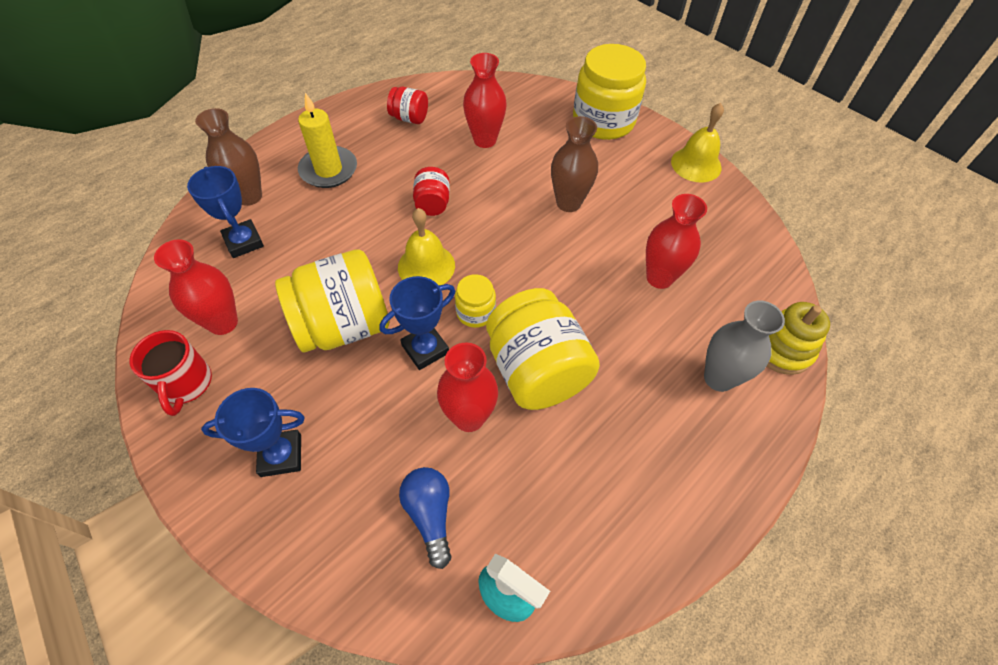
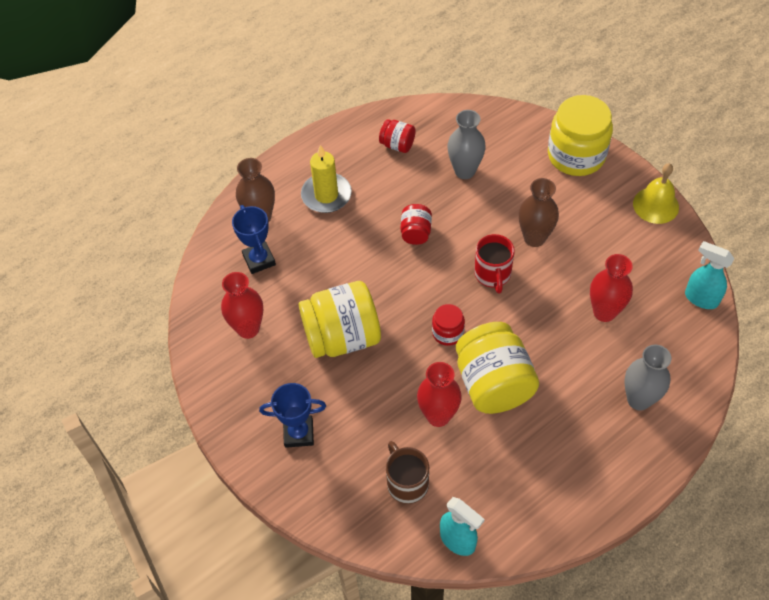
camera: 10 degrees right, 0 degrees up
(186, 384) = (225, 376): red mug -> red mug (493, 275)
(425, 349) = (406, 360): blue trophy -> none
(426, 266) = (409, 290): yellow bell -> none
(430, 514) = (406, 483): blue light bulb -> brown mug
(475, 312) = (447, 332): yellow jar -> red jar
(485, 140) = (465, 171): red vase -> grey vase
(765, 257) = (700, 298): none -> turquoise spray bottle
(782, 349) = (696, 379): yellow stacking toy -> none

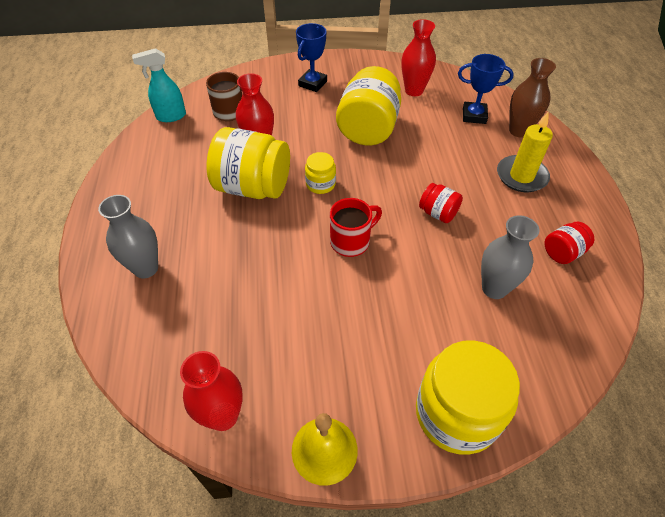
camera: 120 degrees right, 5 degrees down
(447, 332) = (320, 184): red jar -> yellow jar
(493, 275) = (351, 241): red mug -> red mug turned 120 degrees clockwise
(534, 238) = (368, 297): brown vase -> none
(604, 312) = (243, 300): red vase -> red vase (223, 416)
(700, 298) = (178, 397): turquoise spray bottle -> none

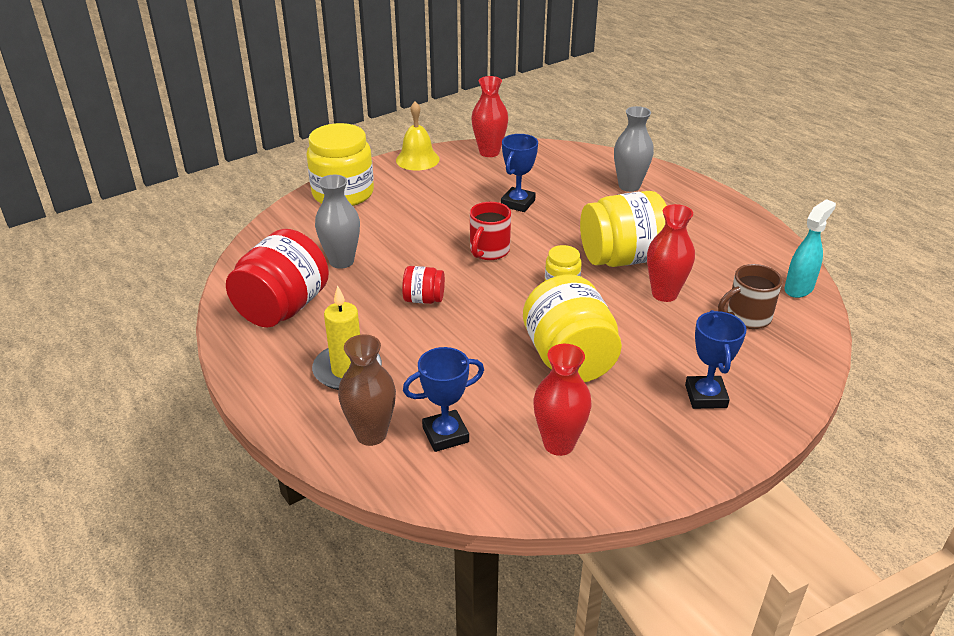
camera: 150 degrees right, 15 degrees down
(273, 295) = (518, 203): none -> blue trophy
(563, 252) = (283, 308): red jar -> red jar, size x2.04

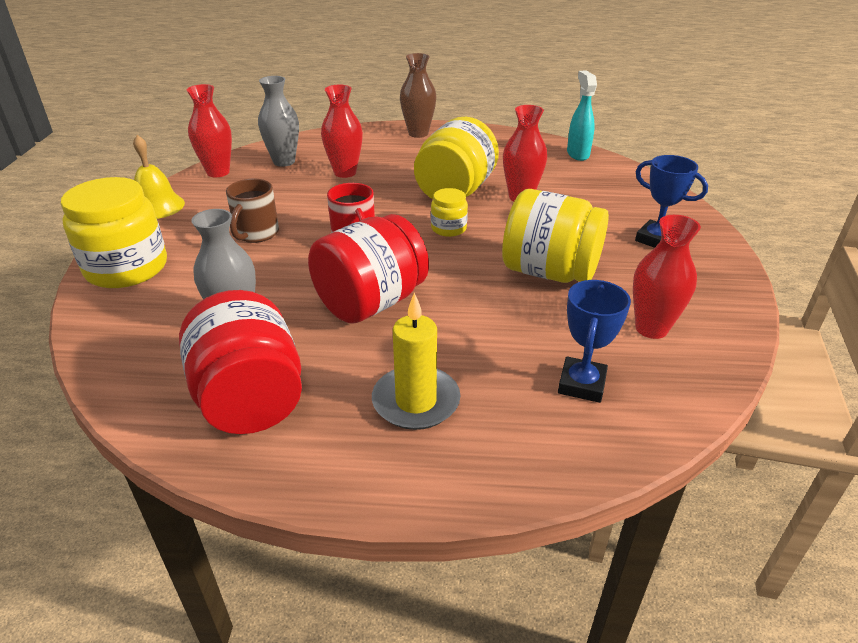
camera: 50 degrees left, 0 degrees up
(371, 434) = (535, 433): brown vase -> brown vase (418, 133)
(424, 299) = (371, 302): red jar -> red jar, size x2.04
(518, 203) = (312, 195): blue trophy -> none
(570, 197) = (345, 172): none -> red vase
(629, 186) = (372, 147): grey vase -> grey vase (284, 162)
(746, 317) = (586, 184): brown mug -> brown mug (256, 234)

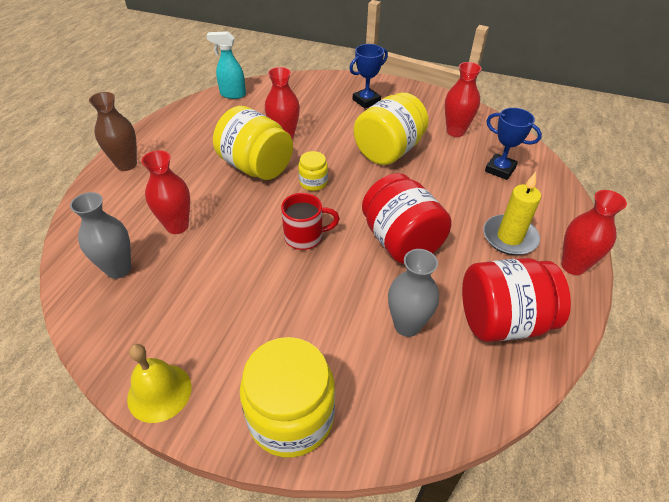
camera: 75 degrees left, 10 degrees up
(218, 172) = (105, 330): red vase -> red vase (573, 266)
(256, 234) = (267, 303): brown mug -> none

